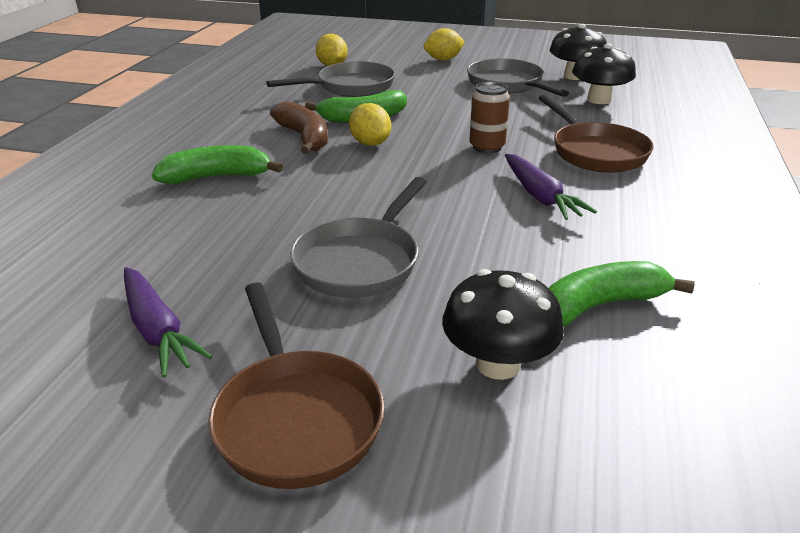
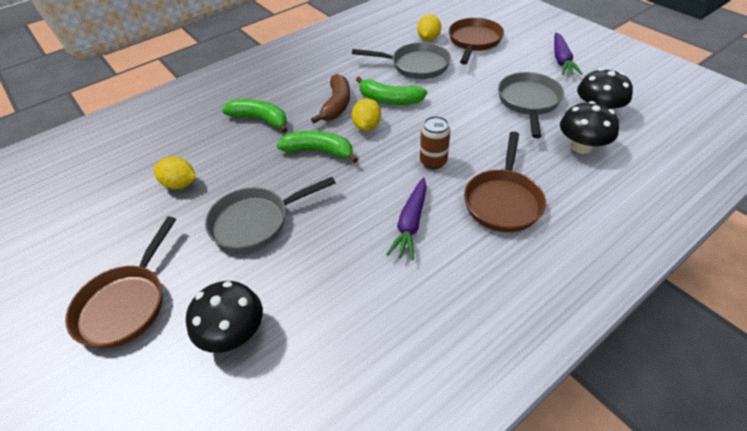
camera: 40 degrees right, 15 degrees up
(157, 330) = (134, 217): purple carrot -> purple carrot (561, 60)
(386, 58) = (474, 42): none -> brown pan
(443, 59) = (513, 56): yellow lemon -> yellow lemon (180, 184)
(600, 305) = (331, 330): green banana -> green banana (319, 151)

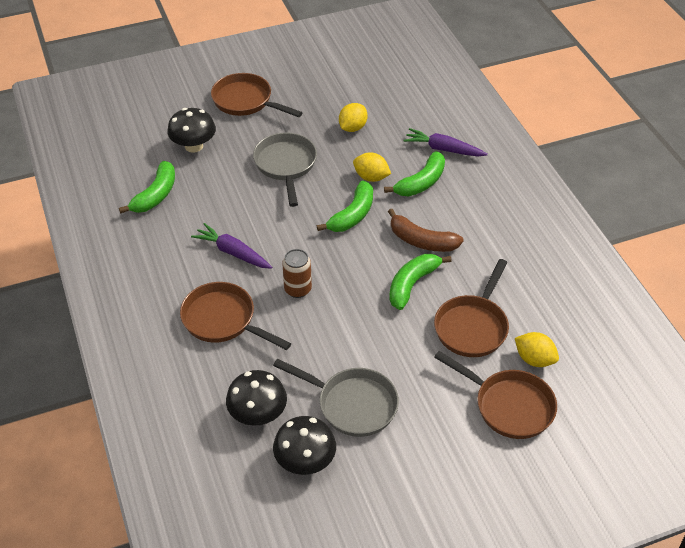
camera: 105 degrees right, 0 degrees up
(347, 340) = (156, 195): none -> green banana
(367, 126) = (374, 256): yellow lemon -> yellow lemon (371, 177)
(416, 66) = (472, 327): grey pan -> brown pan
(561, 60) = (425, 483): purple carrot -> purple carrot (443, 149)

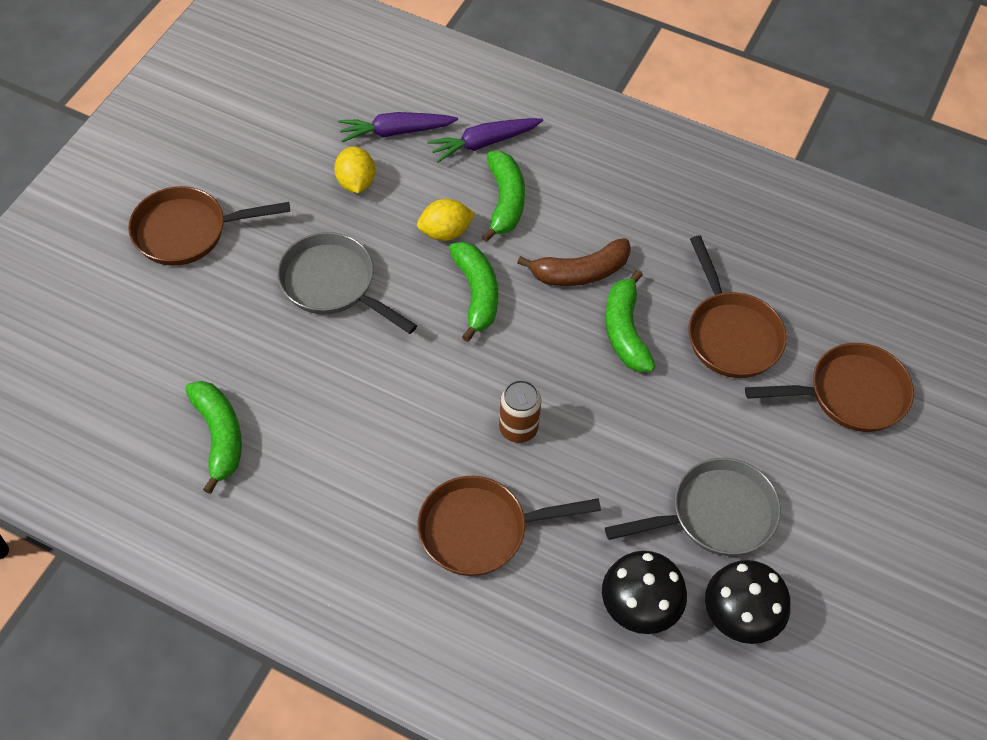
camera: 45 degrees left, 10 degrees up
(194, 146) = (191, 337): black mushroom -> none
(233, 252) = (398, 439): purple carrot -> purple carrot (396, 132)
(534, 359) = (820, 326): yellow lemon -> none

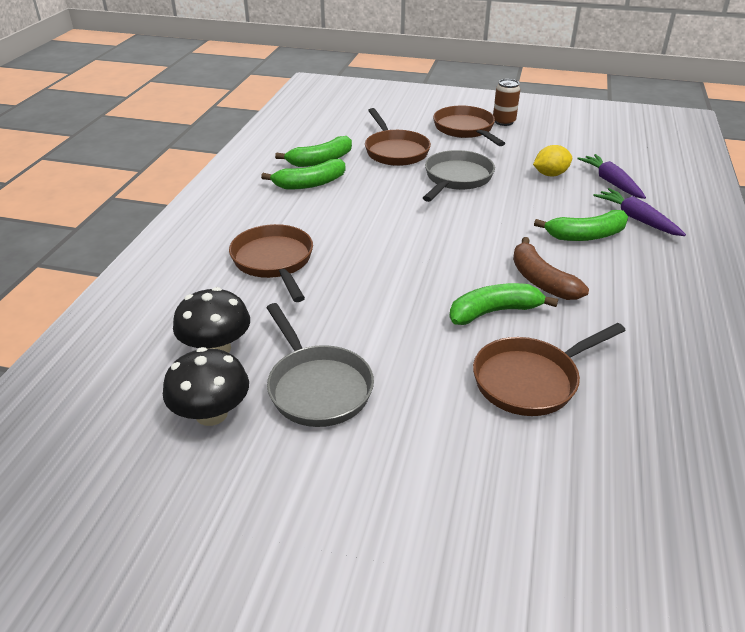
camera: 80 degrees right, 20 degrees down
(445, 232) = (534, 214): yellow lemon -> none
(476, 294) = (485, 234): green banana -> green banana (310, 184)
(518, 428) = (369, 268): brown can -> brown can (504, 122)
(850, 394) = (504, 486): brown pan -> brown pan (395, 151)

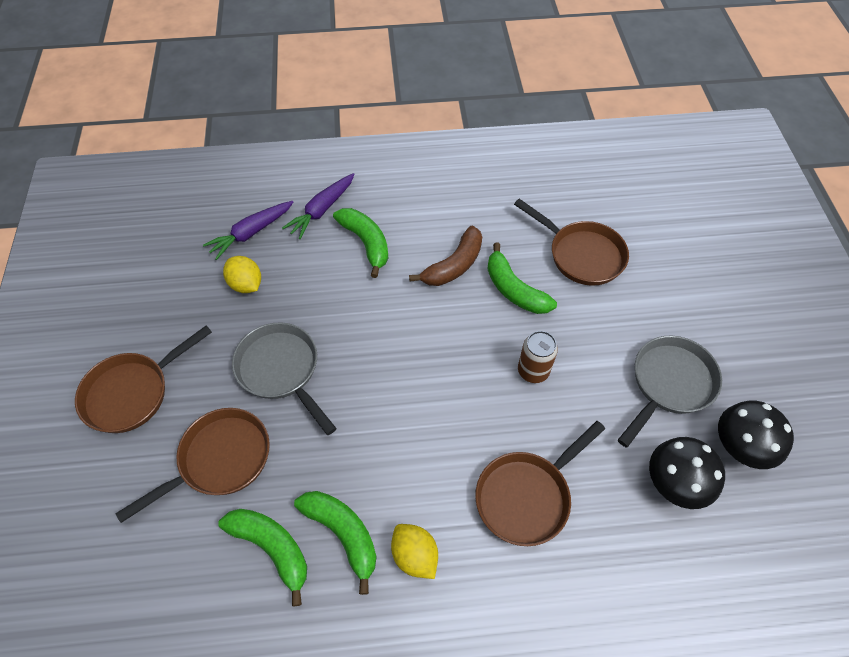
camera: 110 degrees left, 20 degrees up
(272, 206) = (415, 555): none -> yellow lemon
(456, 179) = (281, 370): grey pan -> grey pan turned 45 degrees clockwise
(504, 122) = (100, 353): brown can -> brown can (533, 371)

